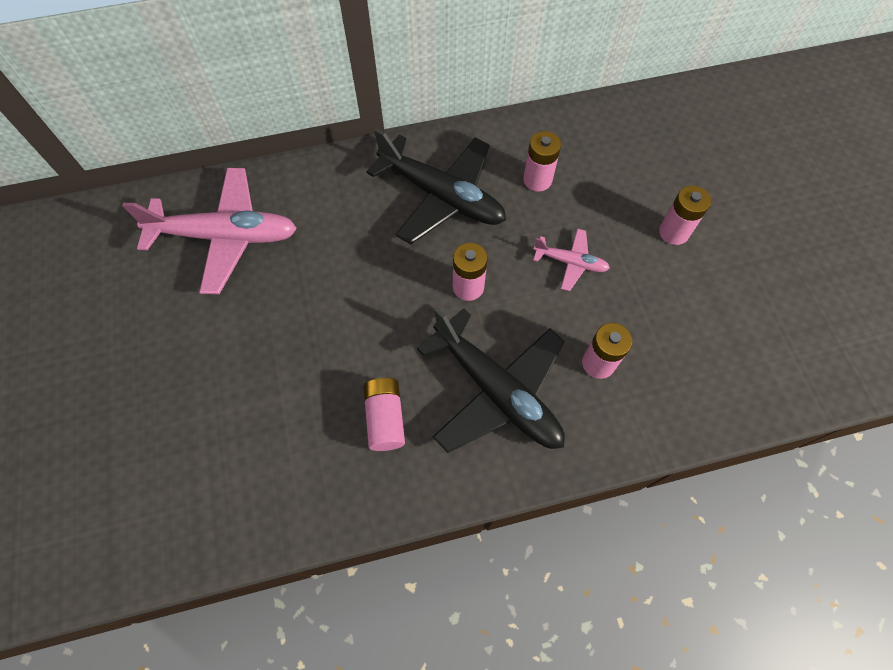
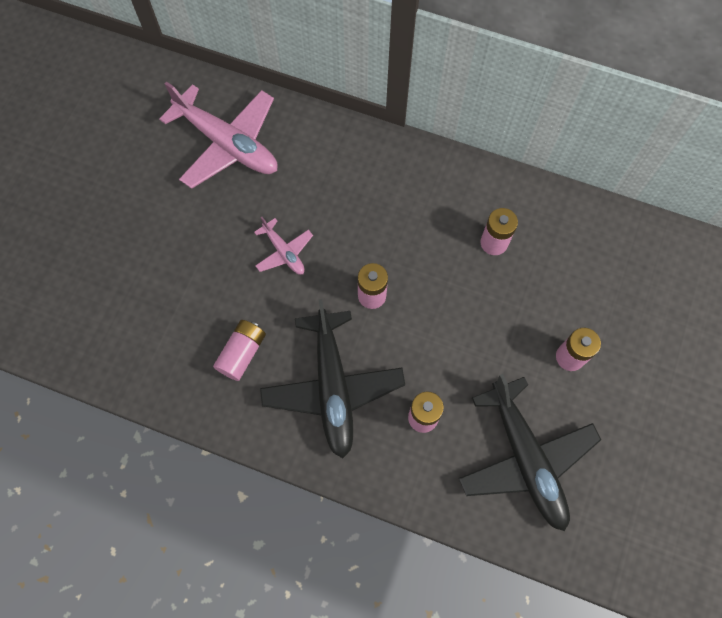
camera: 35 degrees right, 5 degrees up
(442, 197) = (407, 210): black plane -> black plane (526, 459)
(571, 262) = (465, 327): pink plane -> pink plane (284, 252)

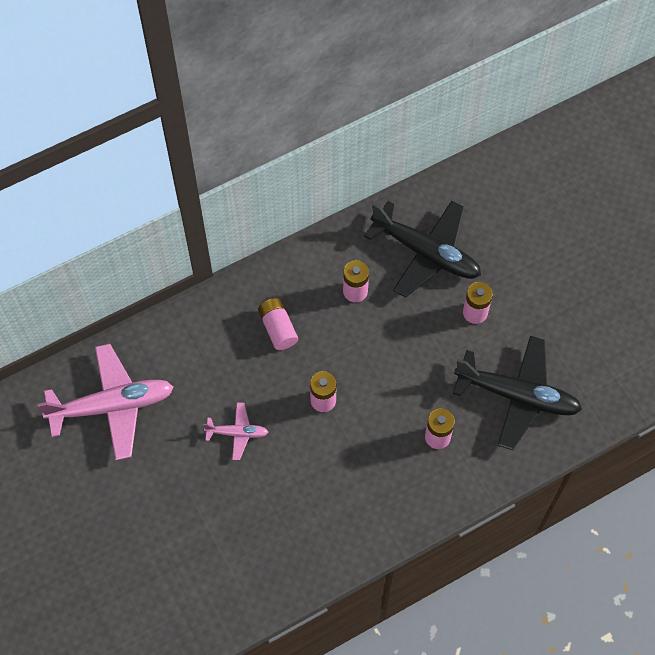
camera: 50 degrees left, 5 degrees down
(242, 353) = (289, 519): pink battery -> pink battery (278, 328)
(332, 388) = (367, 478): black plane -> black plane (426, 253)

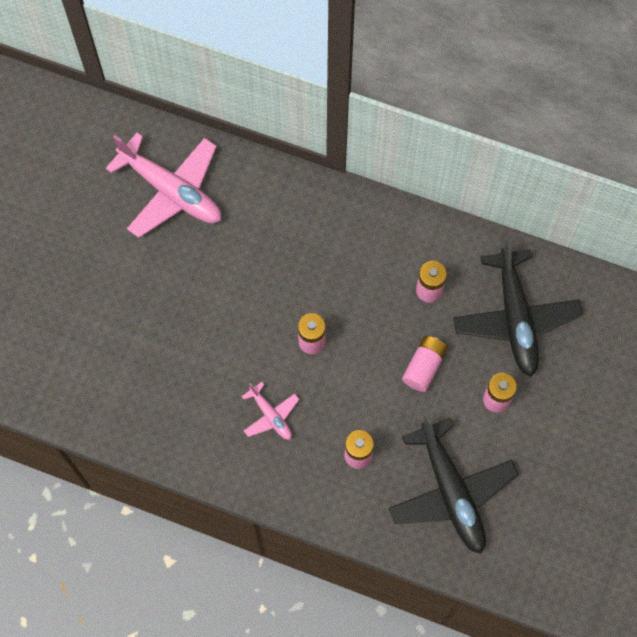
camera: 50 degrees right, 5 degrees up
(237, 433) = (228, 299): pink plane -> pink plane (271, 416)
(278, 328) = (343, 258): pink battery -> pink battery (424, 367)

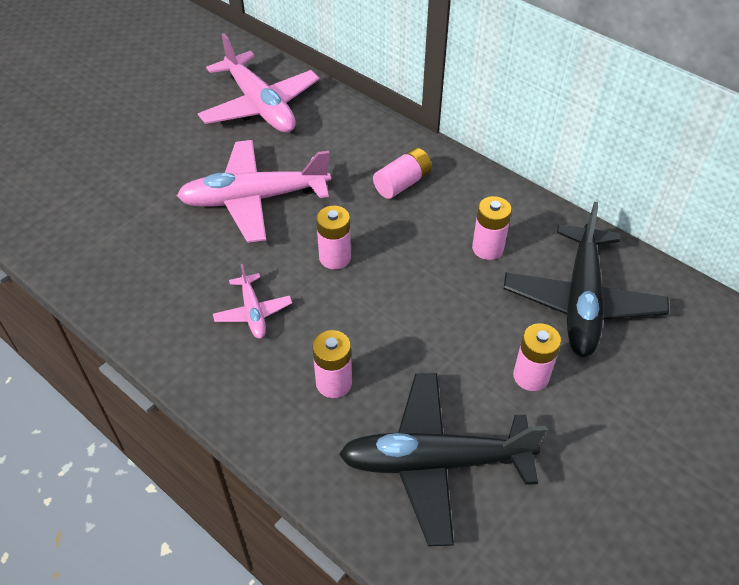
camera: 20 degrees right, 20 degrees down
(218, 303) = (254, 199): none -> pink plane
(424, 367) = (453, 317): pink battery -> pink battery (402, 183)
(451, 492) = (434, 462): black plane -> black plane turned 90 degrees clockwise

